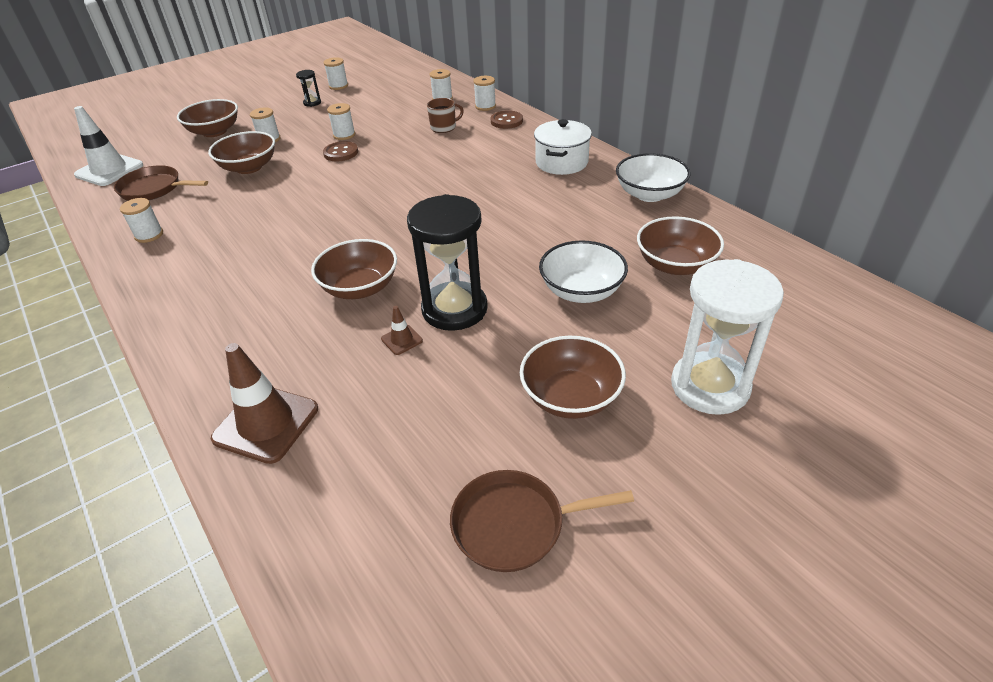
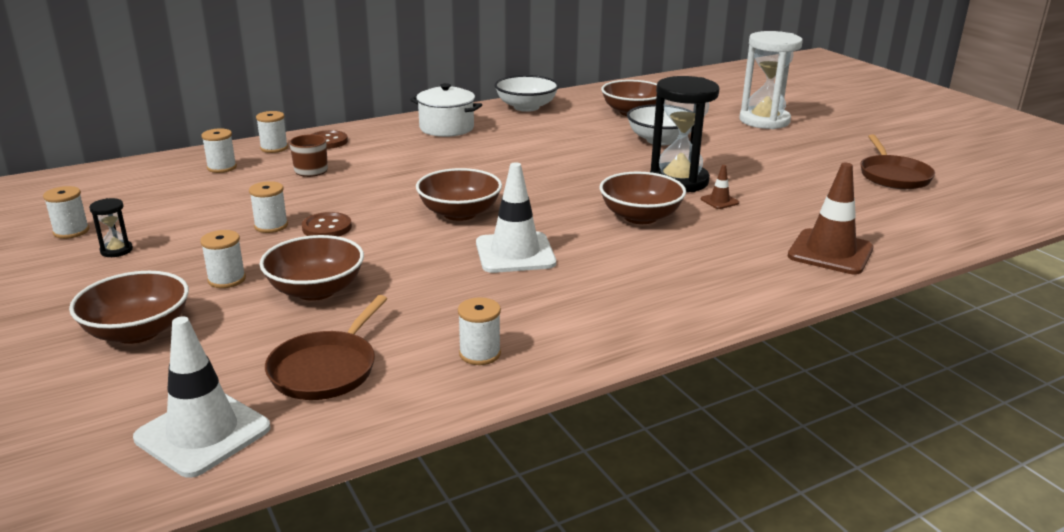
camera: 85 degrees left, 15 degrees down
(291, 230) = (515, 253): none -> white traffic cone
(571, 397) = (780, 153): brown bowl -> brown bowl (459, 213)

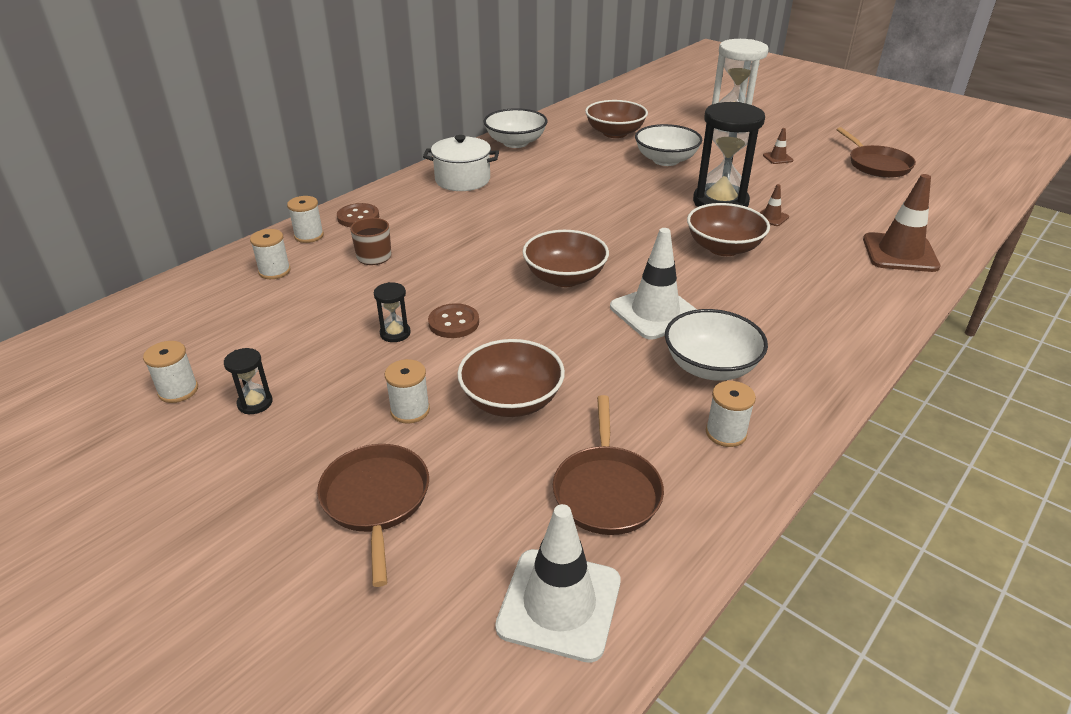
camera: 20 degrees left, 10 degrees up
(138, 331) = (376, 500): brown bowl -> brown pan
(271, 226) = (395, 333): white spool -> black hourglass
(522, 303) = (710, 367): none -> white bowl
(784, 155) = (777, 158): none -> brown traffic cone

